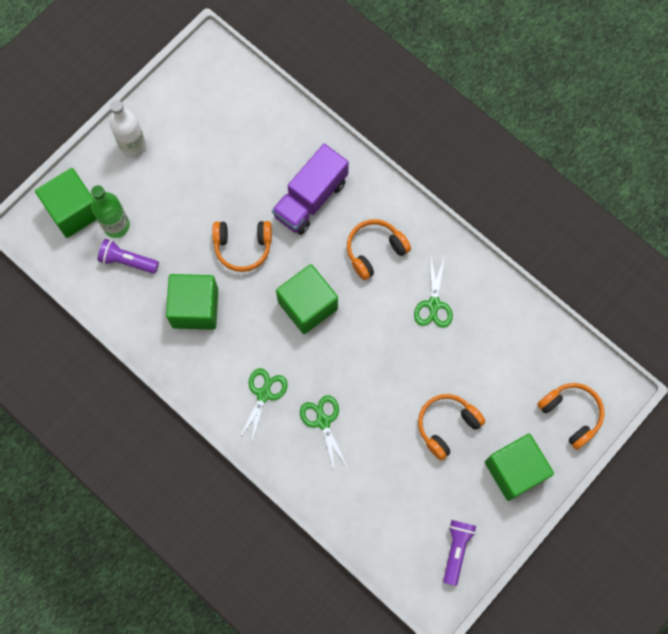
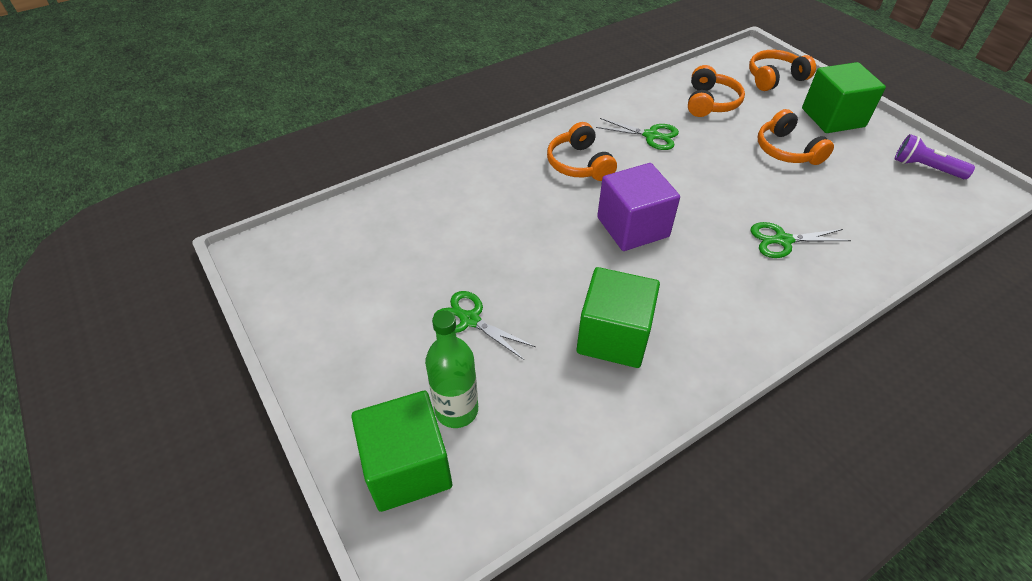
camera: 75 degrees left, 25 degrees down
(127, 261) = (519, 406): purple flashlight -> none
(133, 146) = (339, 363): white bottle -> none
(243, 247) = (539, 271): orange headphones -> orange headphones (710, 102)
(263, 394) = (745, 287): green scissors -> green scissors (470, 320)
(307, 305) = (632, 227): green cube -> purple cube
(310, 199) = (498, 200): purple truck -> none

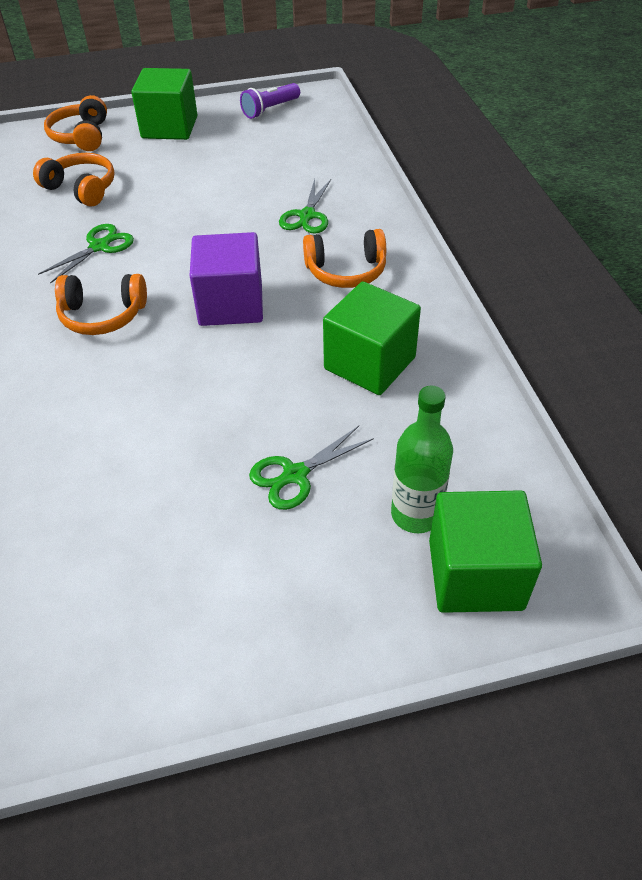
camera: 70 degrees left, 0 degrees up
(787, 150) = (193, 169): orange headphones -> orange headphones (346, 271)

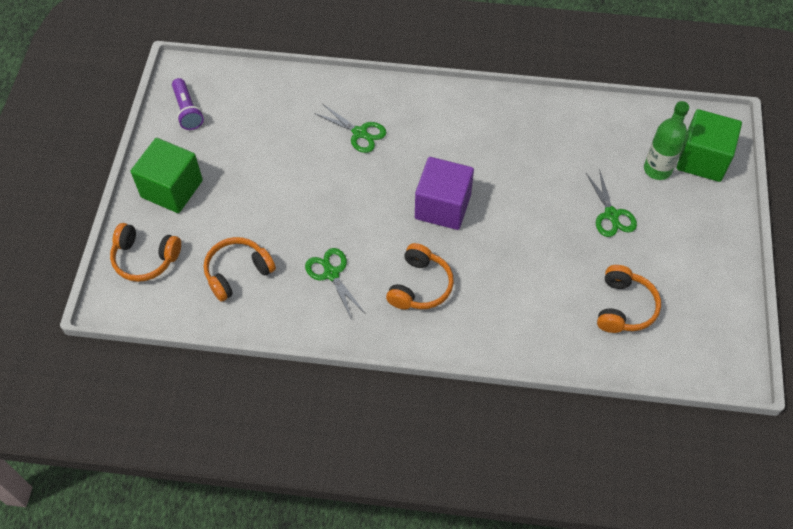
camera: 70 degrees left, 10 degrees up
(346, 271) = (437, 131): orange headphones -> orange headphones (624, 307)
(369, 363) = (533, 149): green cube -> none

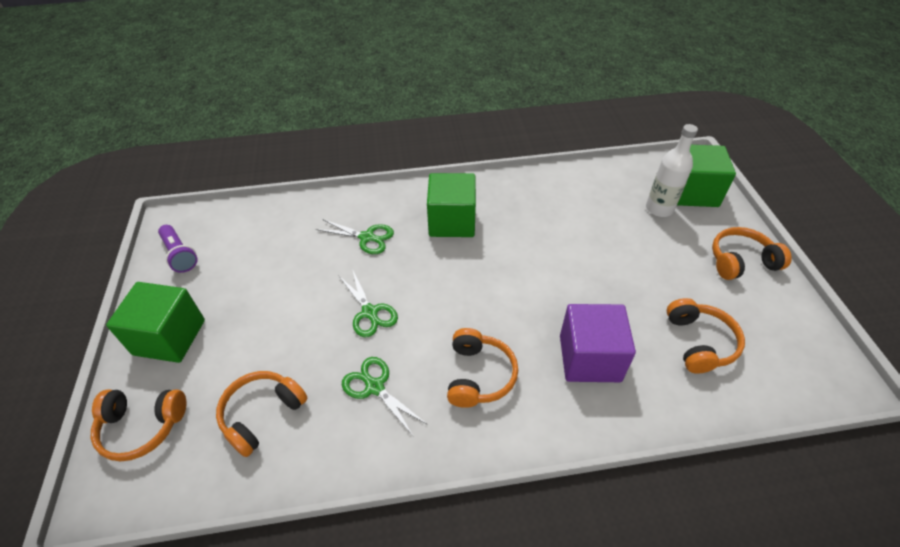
camera: 15 degrees left, 10 degrees down
(442, 206) = (473, 287): purple cube -> purple cube (589, 358)
(445, 135) = (452, 221): none -> green cube
(611, 215) = (639, 256): green scissors -> green scissors (369, 312)
(657, 169) = (659, 209): green bottle -> white bottle
(708, 243) = (741, 261): none -> orange headphones

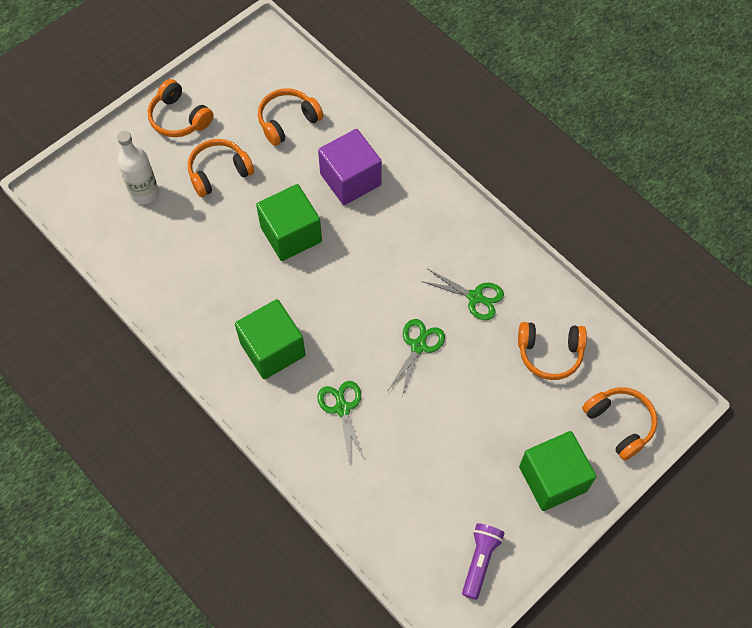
camera: 125 degrees left, 15 degrees up
(375, 387) = (475, 297): green scissors -> green scissors turned 75 degrees counterclockwise
(479, 375) = (416, 238): orange headphones -> orange headphones (219, 172)
(692, 192) = (102, 175): green cube -> green cube (291, 234)

